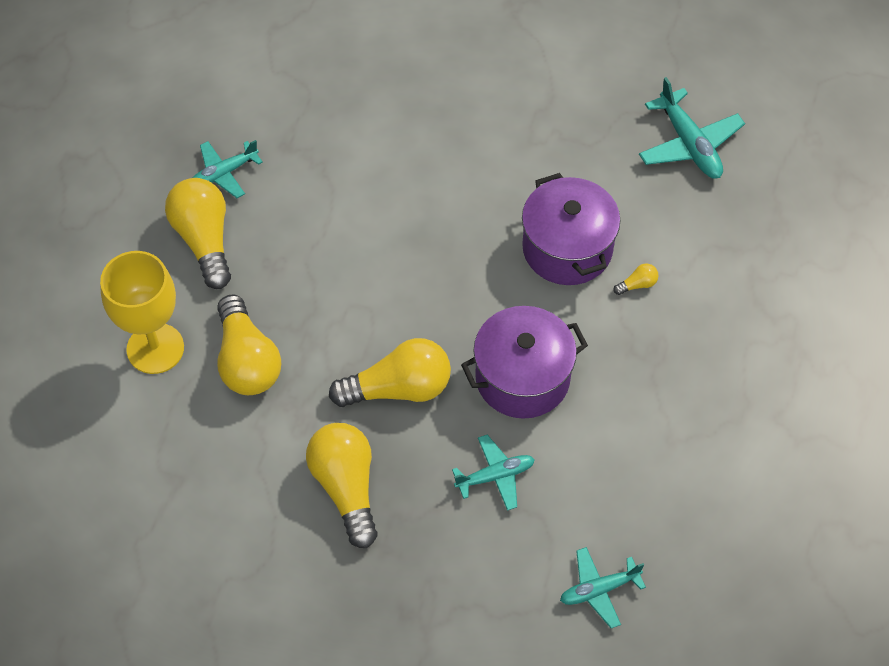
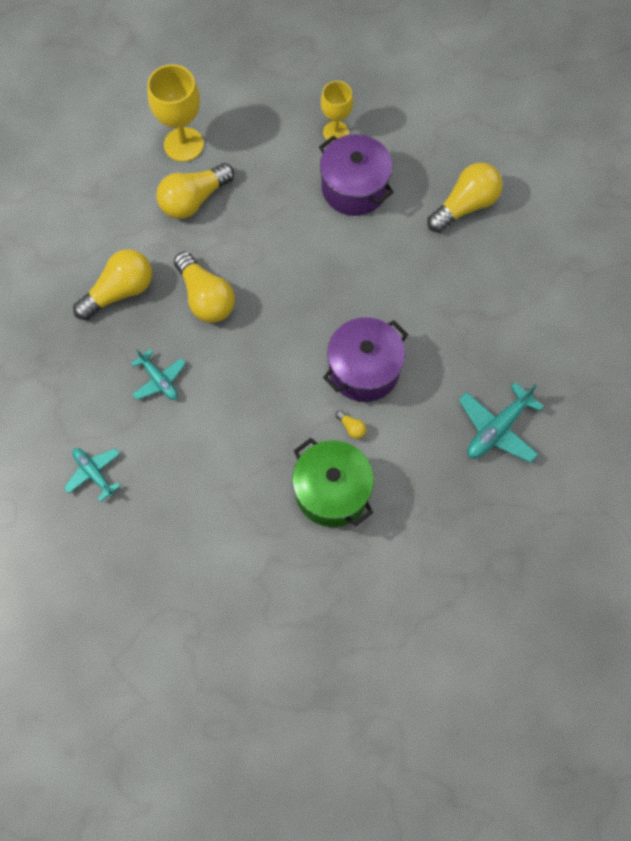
camera: 70 degrees right, 10 degrees up
(204, 240) = (277, 140): yellow light bulb -> yellow light bulb (465, 206)
(224, 173) = (336, 132): turquoise plane -> yellow goblet
(522, 378) = (243, 373): purple pot -> purple pot (354, 188)
(711, 330) = (332, 491): none -> green pot

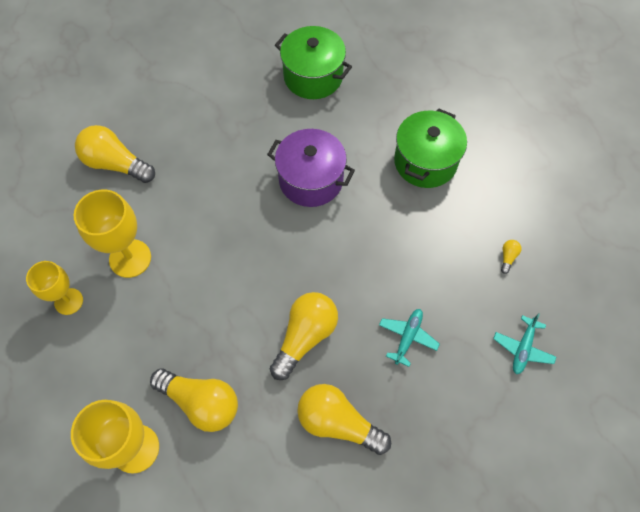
camera: 115 degrees left, 5 degrees down
(351, 427) = (366, 169): yellow light bulb -> yellow light bulb (508, 257)
(354, 188) = (130, 258): purple pot -> yellow goblet
(497, 429) = (313, 76): turquoise plane -> green pot

